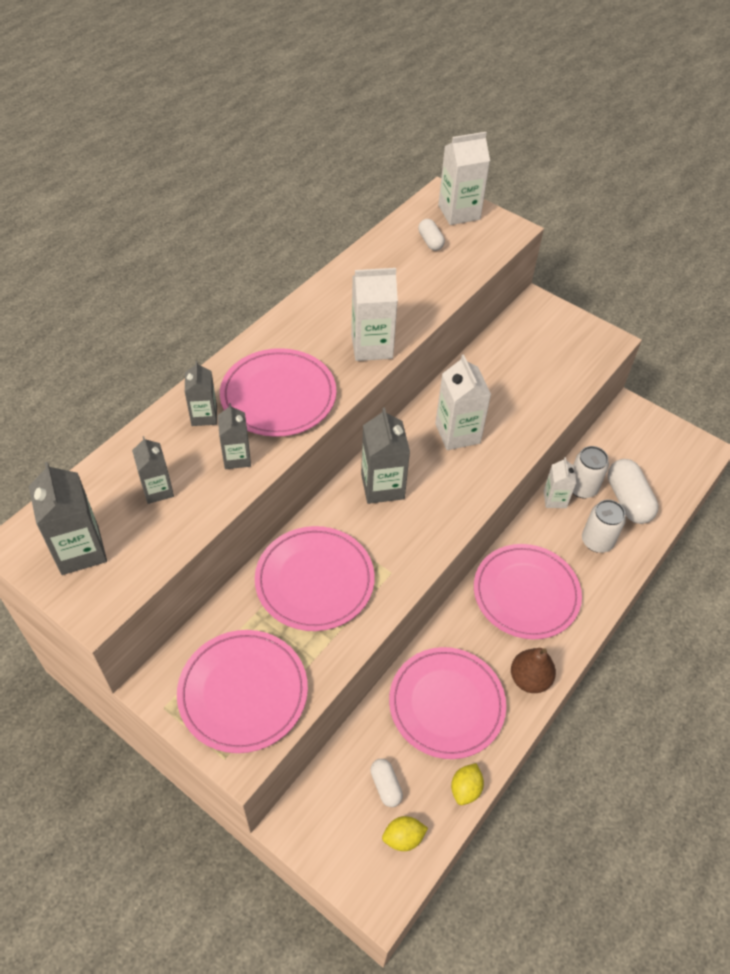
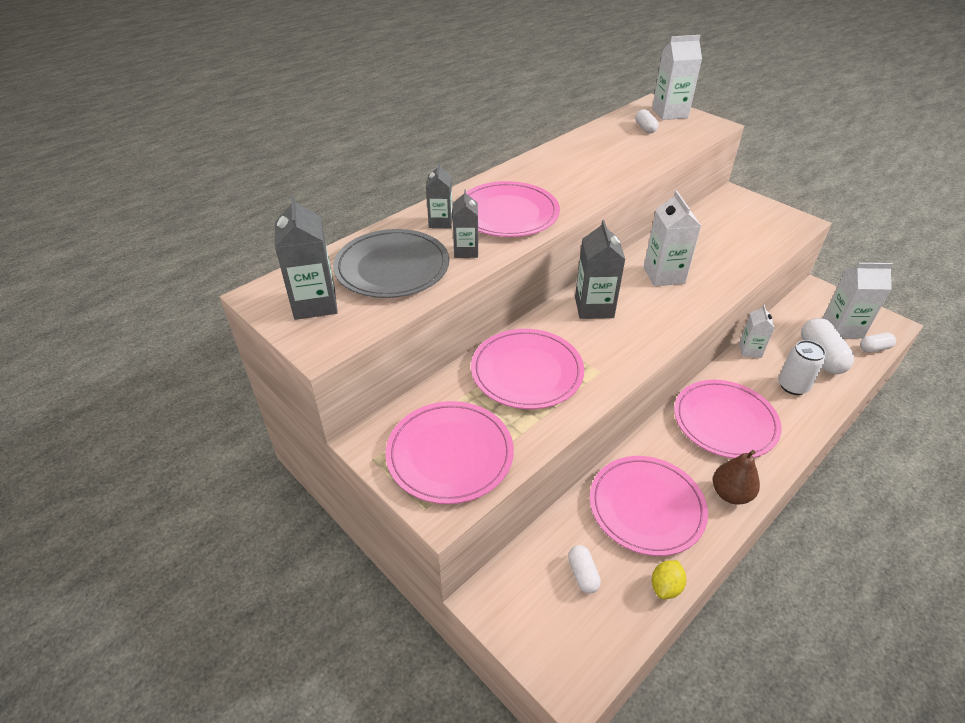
camera: 10 degrees right, 10 degrees down
(158, 490) = (392, 267): grey carton -> grey plate
(372, 346) = (592, 187): white carton -> white carton (842, 328)
(403, 838) = (599, 626): yellow lemon -> none
(582, 488) = (775, 344): white can -> none
(683, 484) = (874, 348): none -> white capsule

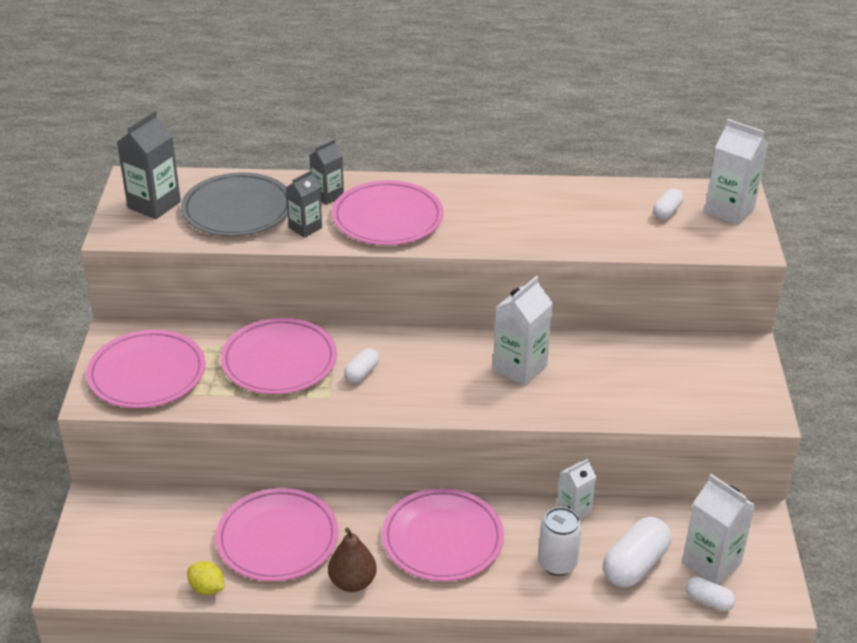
camera: 45 degrees right, 5 degrees down
(583, 574) = (170, 537): white capsule -> white capsule (362, 373)
(594, 307) = (411, 352): grey carton -> none
(665, 587) = (207, 588): yellow lemon -> yellow lemon turned 45 degrees clockwise

